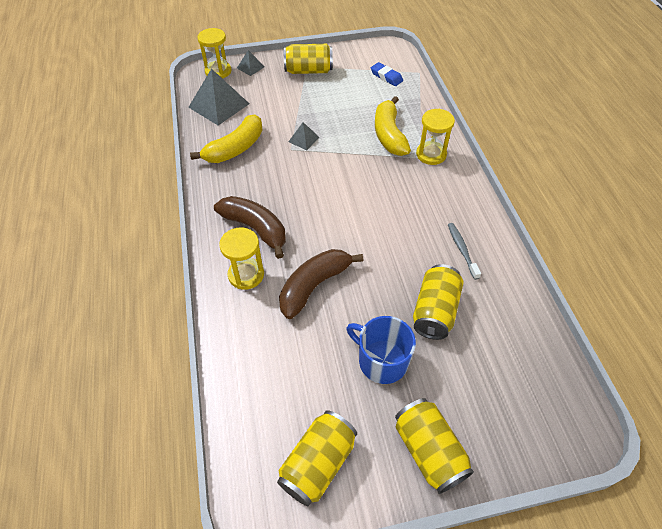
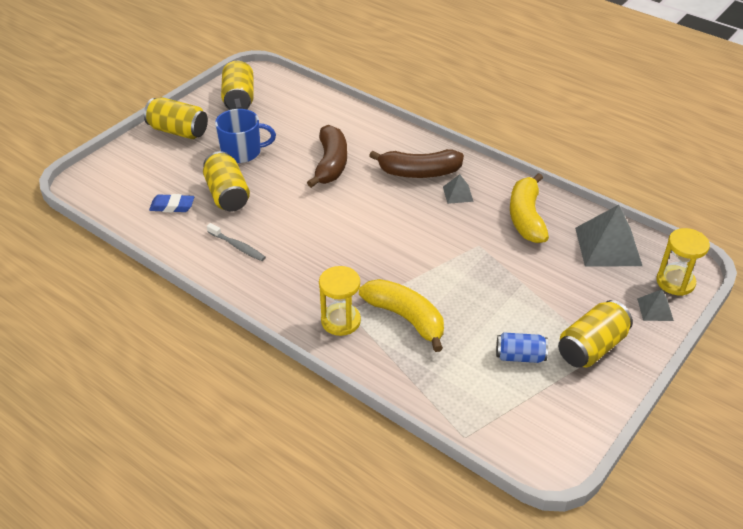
camera: 140 degrees right, 10 degrees down
(246, 275) = (386, 145): yellow hourglass -> none
(303, 139) = (481, 261): grey pyramid -> grey pyramid (458, 194)
(349, 85) = (520, 356): none -> blue can
(386, 77) = (495, 400): blue eraser -> blue eraser (172, 206)

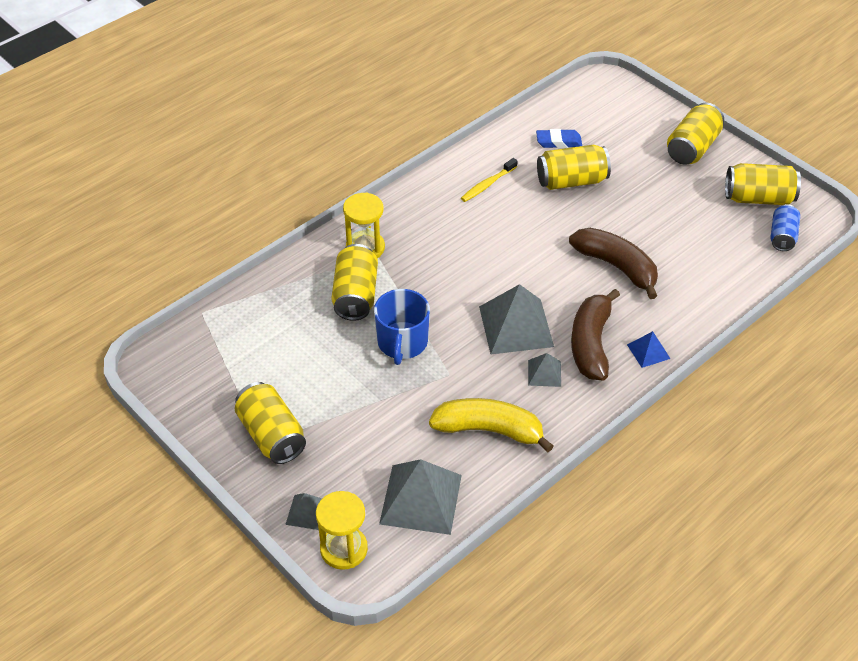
camera: 100 degrees right, 5 degrees up
(172, 206) = (558, 142): blue eraser -> blue eraser turned 75 degrees clockwise
(237, 246) = (487, 184): grey toothbrush -> yellow toothbrush
(242, 152) = (648, 195): blue mug -> blue mug (402, 342)
(331, 164) = (617, 267): brown banana -> brown banana turned 150 degrees counterclockwise
(406, 318) = (355, 295): yellow banana -> yellow can
(413, 213) = (516, 326): none -> grey pyramid
(417, 145) = (648, 351): none -> blue pyramid
(520, 356) = (279, 373): blue can -> blue can (782, 236)

